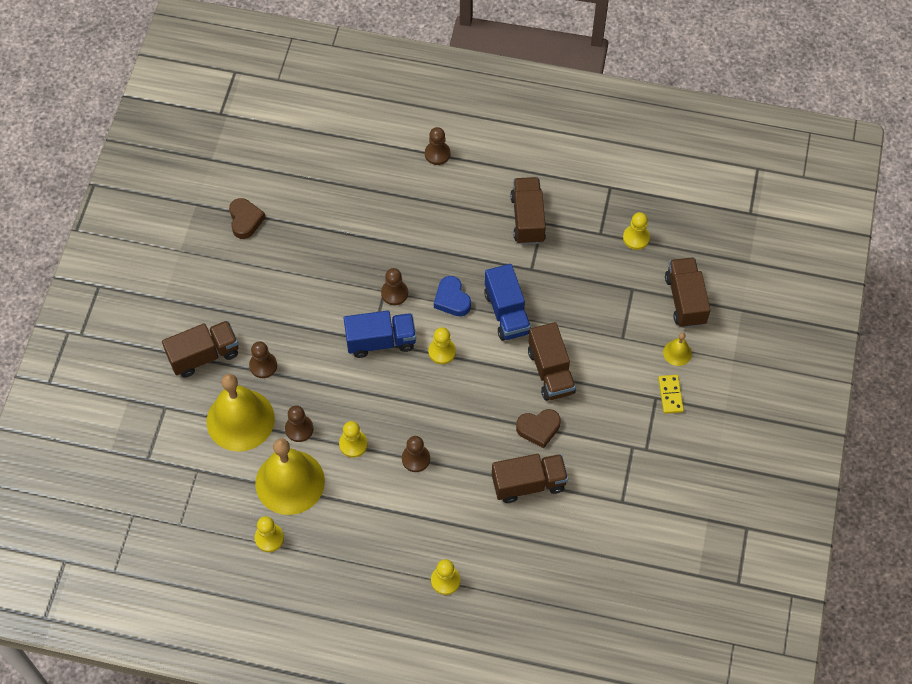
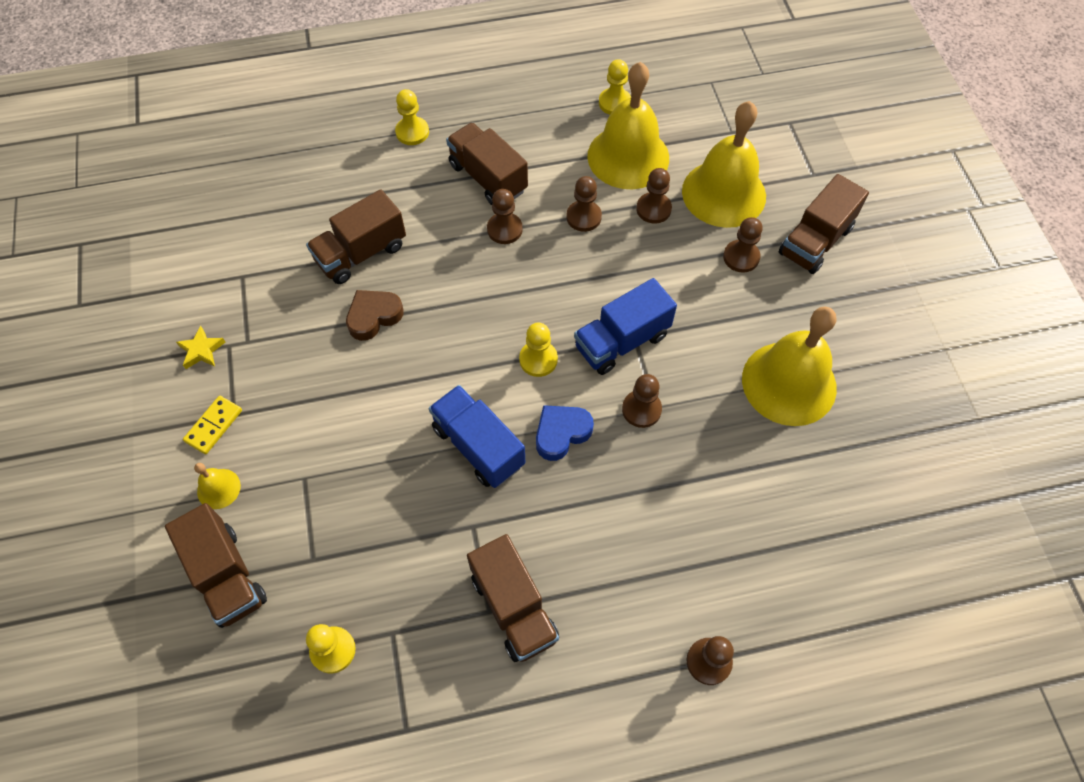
camera: 155 degrees right, 0 degrees up
(245, 220) = (900, 425): brown heart -> none
(293, 271) = (789, 383): none -> yellow bell
(353, 444) = (583, 217): yellow pawn -> brown pawn
(452, 299) = (561, 433): blue heart -> blue heart turned 75 degrees counterclockwise
(550, 371) = (386, 391): brown truck -> brown truck (488, 178)
(665, 453) = (201, 350): none -> yellow star
(670, 395) = (213, 426): yellow domino -> yellow domino turned 60 degrees clockwise

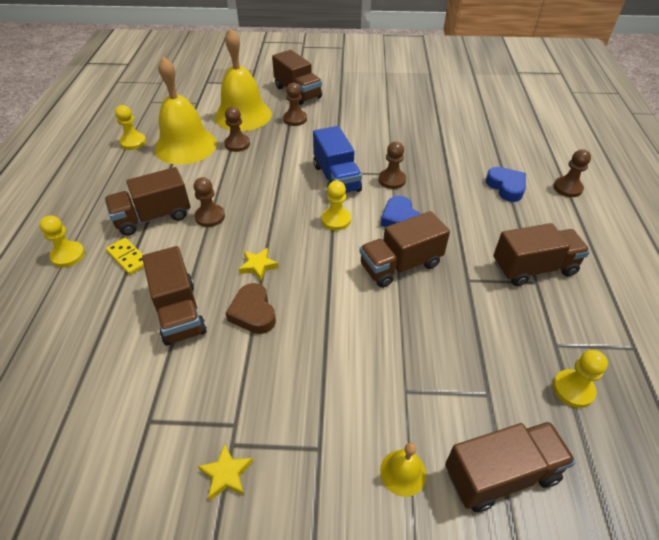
camera: 75 degrees left, 15 degrees down
(213, 426) = (327, 470): yellow domino -> yellow domino (128, 257)
(439, 301) = (258, 266): none -> yellow star
(478, 446) = (400, 265): blue truck -> brown truck
(583, 217) = (224, 175): brown pawn -> none
(679, 567) = (506, 187): none -> blue heart
(789, 383) = (390, 122): yellow bell -> none

